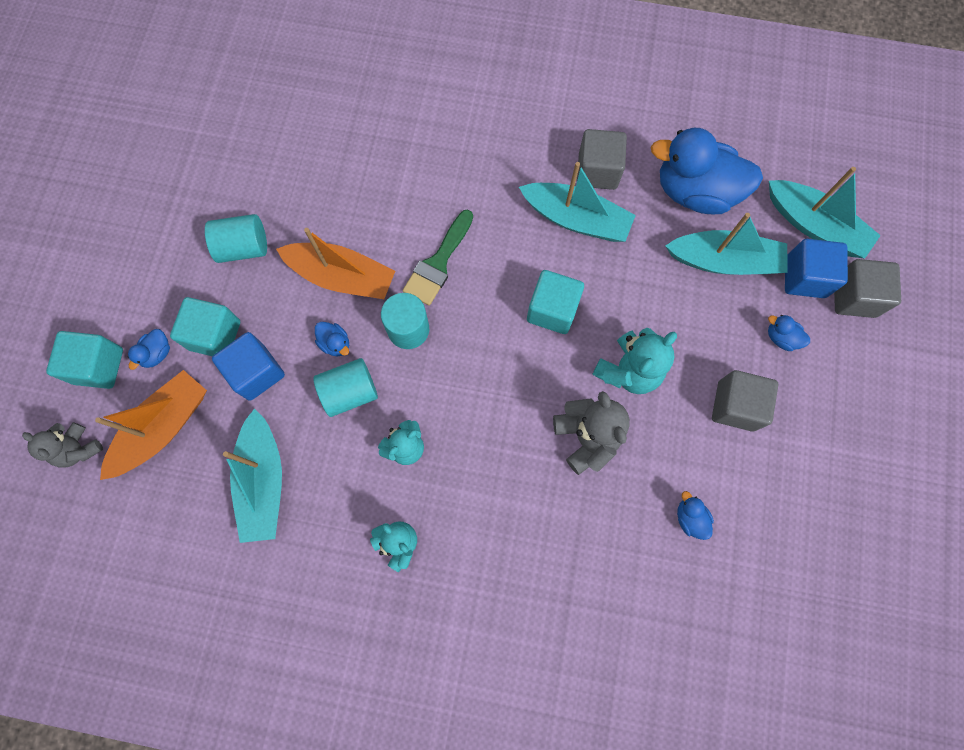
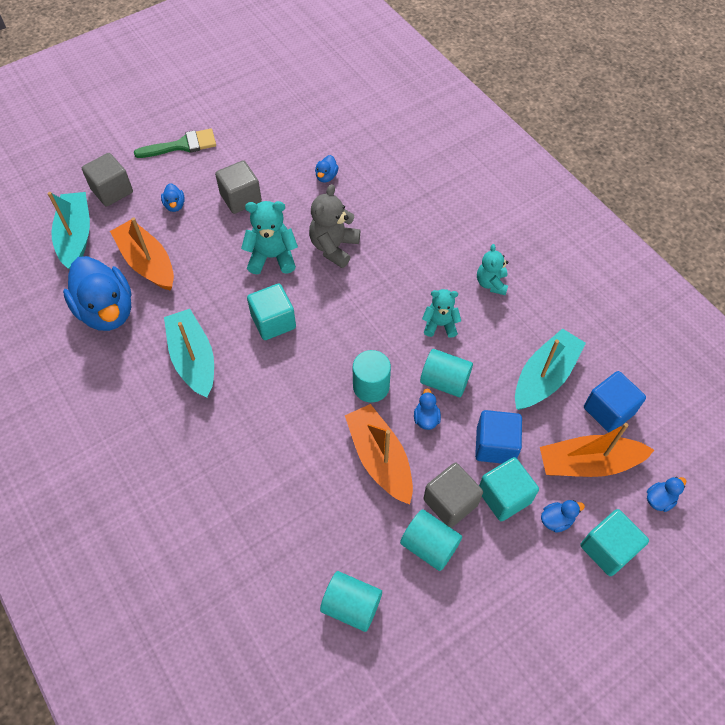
camera: 135 degrees left, 15 degrees down
(79, 449) = (659, 499): grey teddy bear -> blue duck
(265, 162) = (351, 605): none -> turquoise cylinder
(438, 263) = (308, 410): green brush -> green brush (182, 145)
(597, 171) = (142, 376): grey cube -> grey cube (450, 502)
(724, 261) = (147, 262): turquoise boat -> orange boat
(805, 277) = (120, 219): blue cube -> blue cube (608, 410)

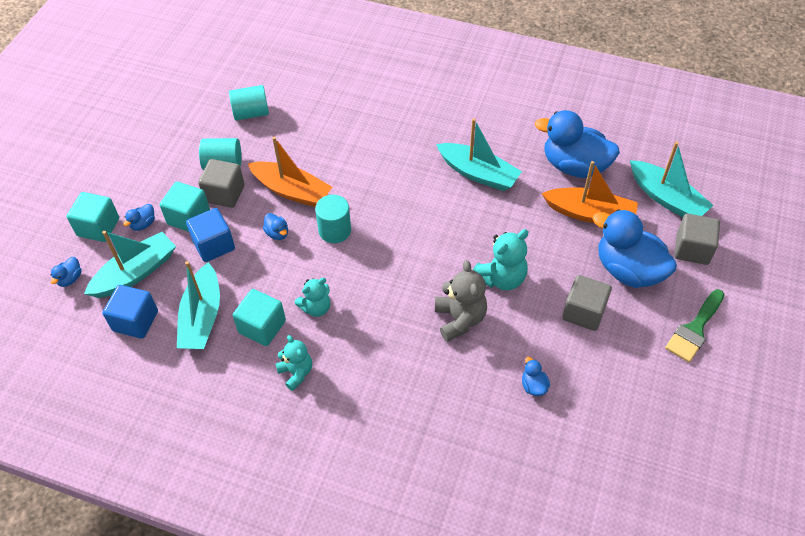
camera: 145 degrees right, 5 degrees down
(175, 205) = (628, 270): blue duck -> blue duck, size x2.47
(273, 322) = (448, 230): turquoise cube -> turquoise cube (262, 327)
(444, 381) = (281, 266): turquoise cylinder -> none
(588, 463) = (136, 273): orange boat -> turquoise boat

